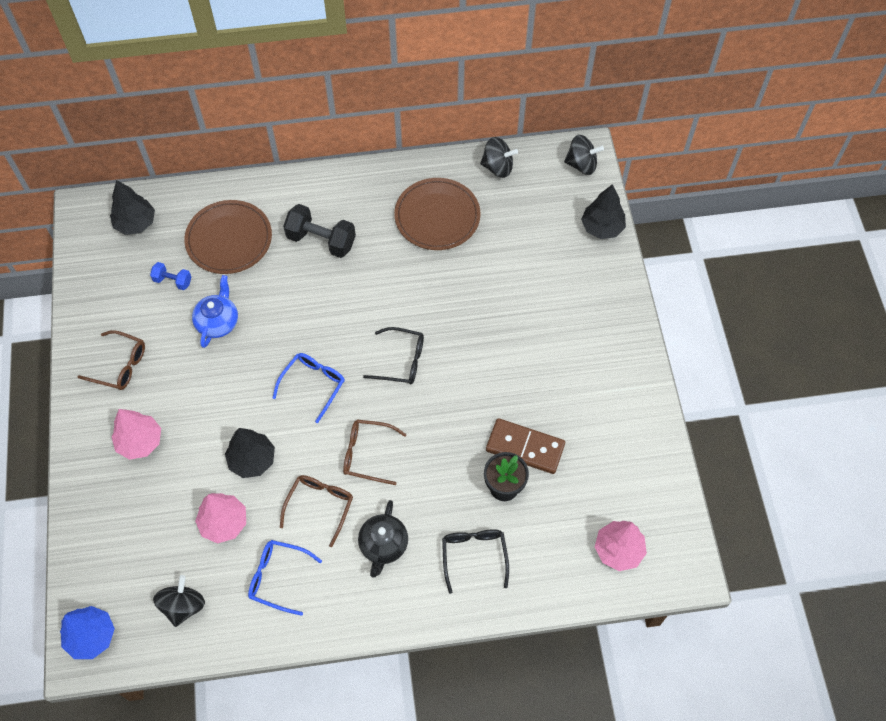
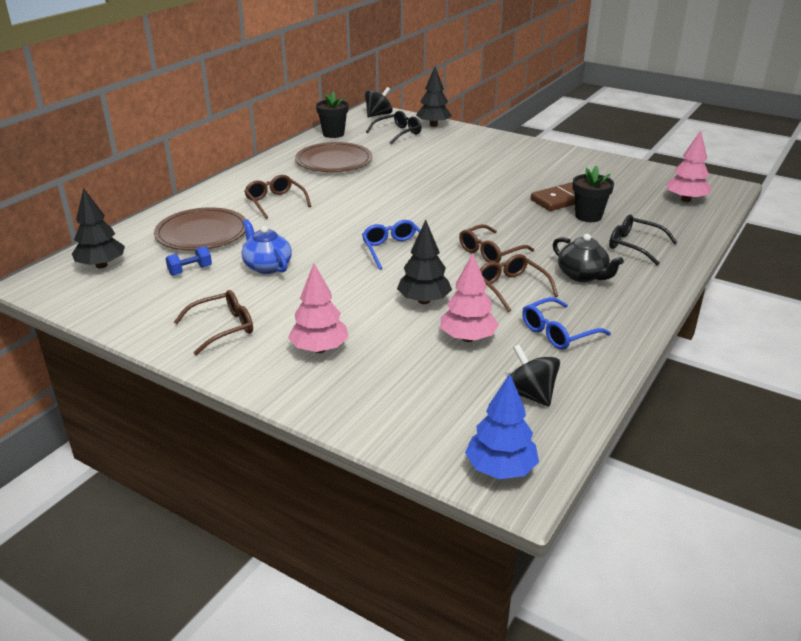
camera: 50 degrees left, 30 degrees down
(321, 240) = (275, 202): black dumbbell -> brown glasses
(402, 361) = (429, 212): black glasses -> black glasses (398, 133)
(497, 167) = (333, 134): black spinning top -> black flower pot

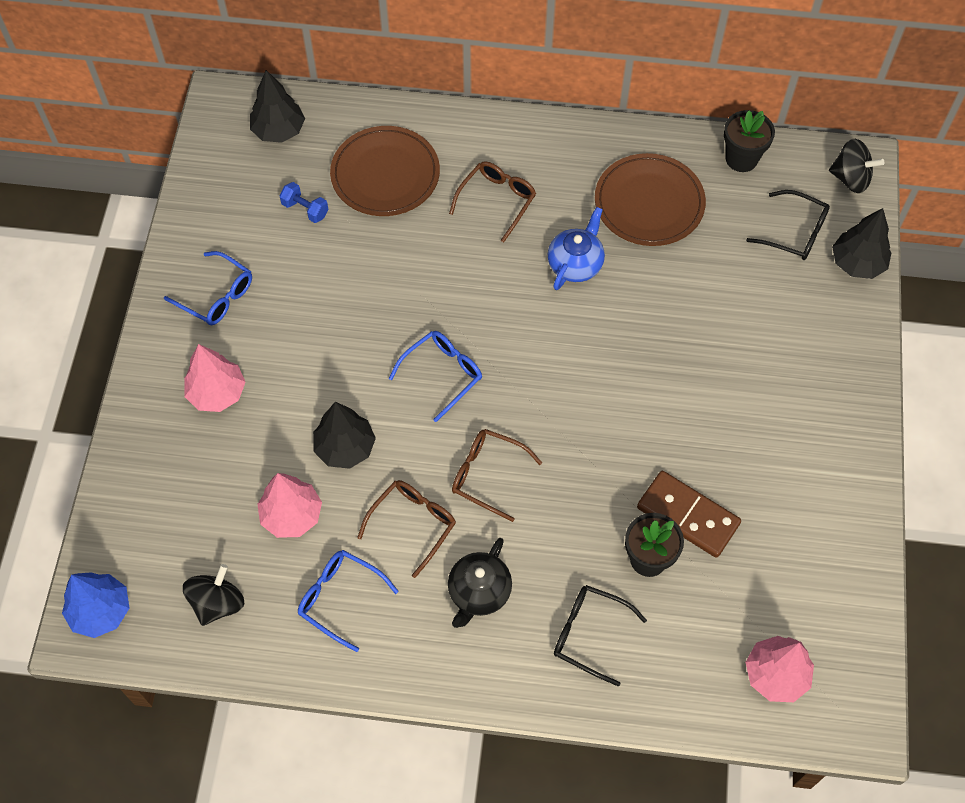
camera: 65 degrees right, 30 degrees up
(223, 328) = (217, 296): brown glasses -> blue glasses
(267, 266) = (346, 271): blue teapot -> blue teapot (575, 263)
(634, 245) = (589, 634): black glasses -> black glasses turned 75 degrees counterclockwise

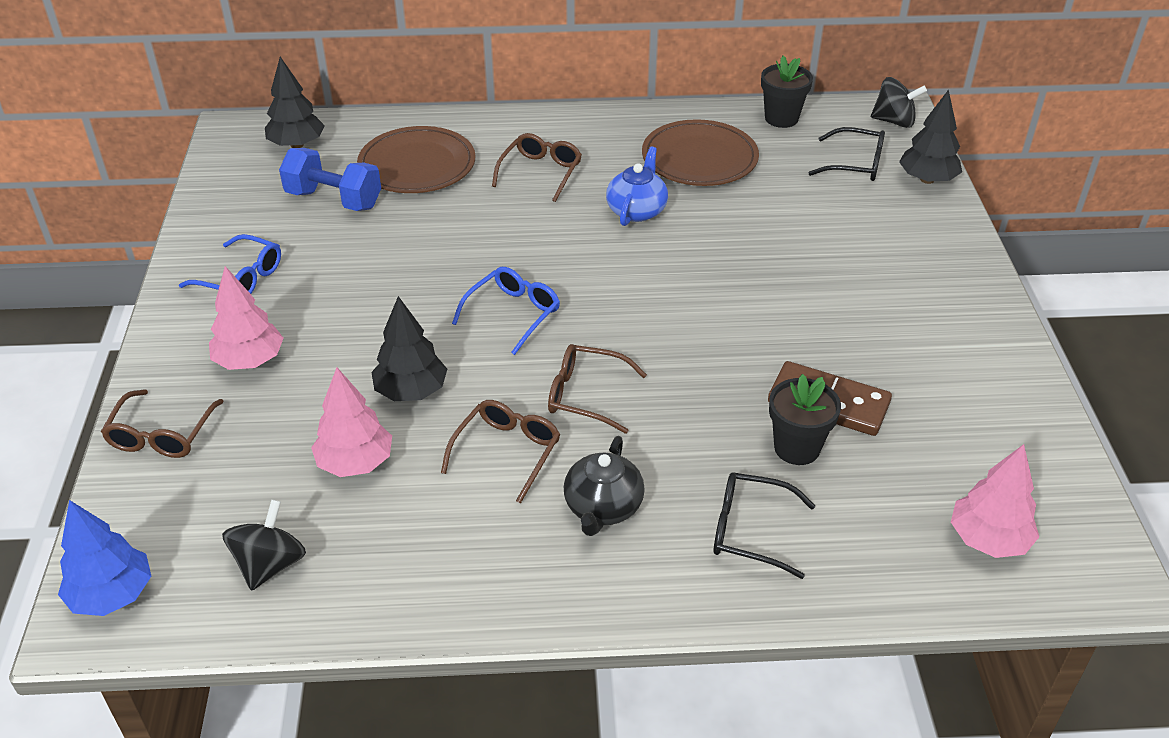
camera: 10 degrees left, 20 degrees down
(142, 462) = (161, 435): none -> brown glasses
(305, 209) = (334, 200): blue dumbbell -> blue dumbbell, size x1.83
(339, 598) = (429, 538): blue glasses -> none

